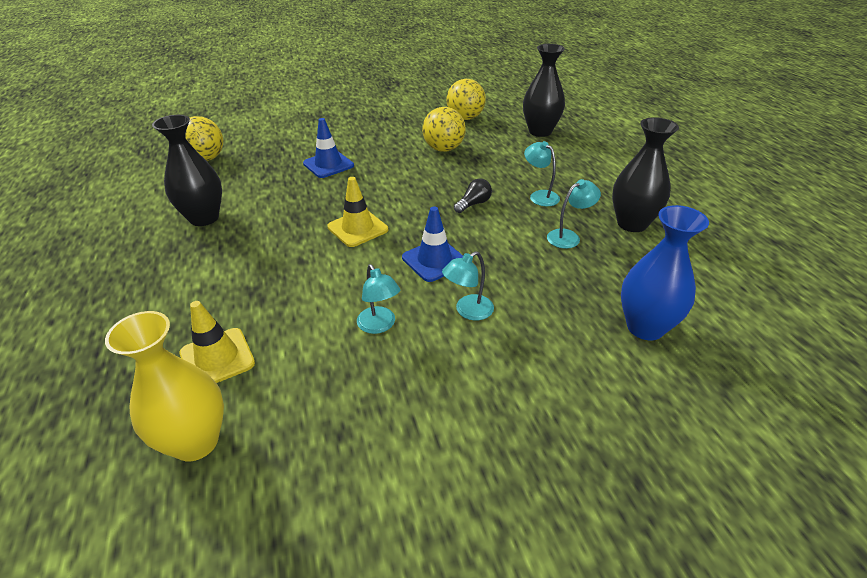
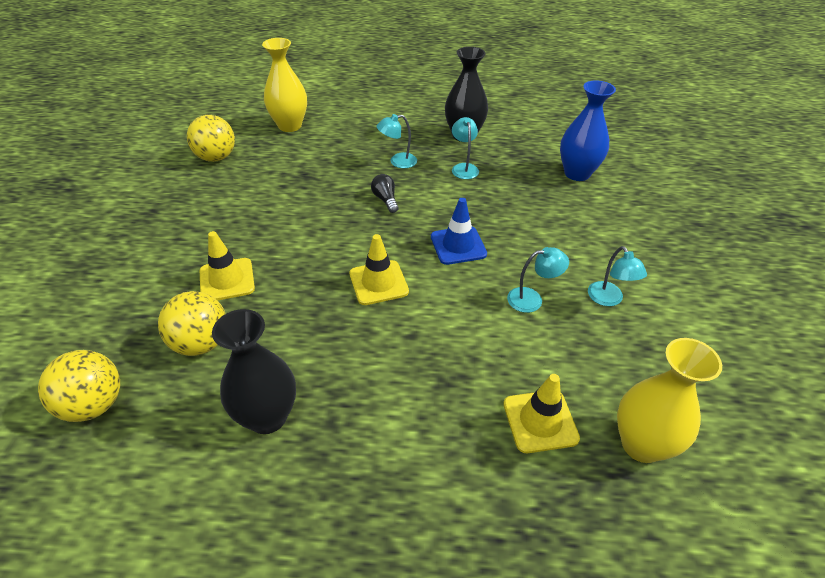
camera: 70 degrees left, 5 degrees up
(328, 165) = (227, 280): blue traffic cone -> yellow traffic cone
(443, 149) = (269, 189): yellow ball -> yellow ball (201, 343)
(468, 311) = (532, 245): turquoise lamp -> turquoise lamp (609, 299)
(540, 131) = (290, 126): black vase -> yellow vase

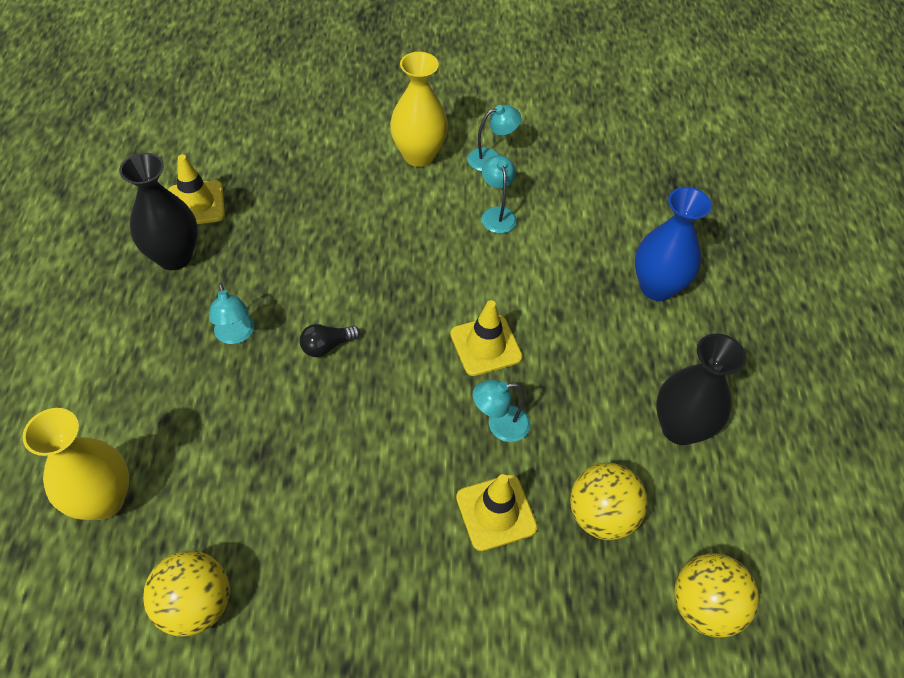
camera: 95 degrees left, 10 degrees up
(458, 245) = (418, 271): blue traffic cone -> none
(464, 168) = (258, 260): turquoise lamp -> turquoise lamp (500, 425)
(540, 421) = (638, 223): yellow traffic cone -> yellow traffic cone (196, 204)
(577, 173) = (279, 151): blue vase -> blue vase (657, 287)
(641, 444) = (645, 165): yellow vase -> yellow vase (419, 155)

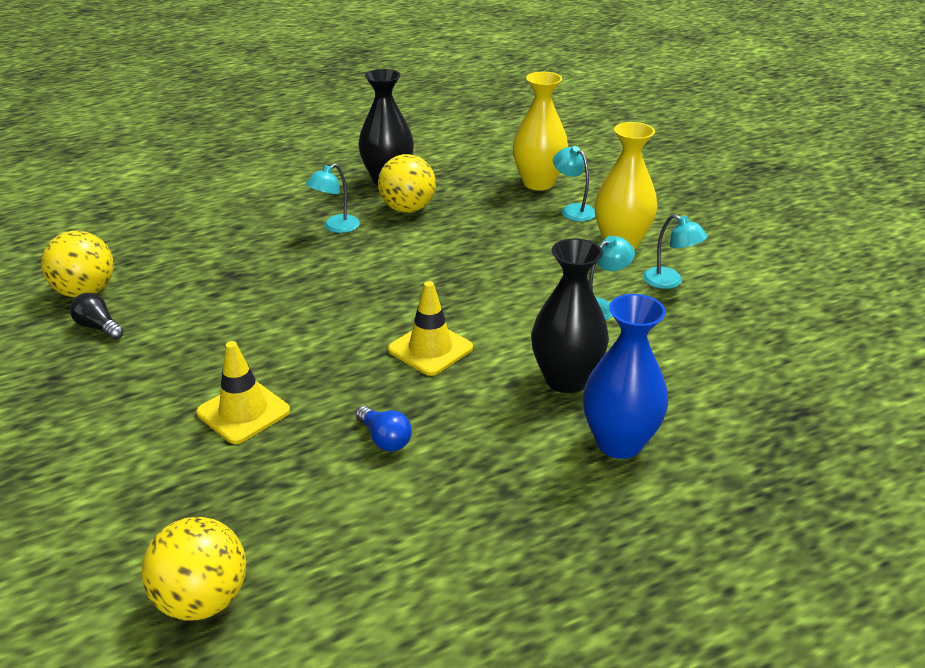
camera: 65 degrees right, 20 degrees down
(103, 500) = (155, 228): yellow vase -> yellow vase (538, 183)
(196, 204) = (447, 170): yellow traffic cone -> none
(327, 346) = (359, 268): black light bulb -> black light bulb (99, 327)
(500, 425) = (343, 385): turquoise lamp -> turquoise lamp (573, 210)
(583, 423) = (384, 439): none -> blue light bulb
(601, 515) = (278, 484): yellow ball -> yellow ball (407, 209)
(680, 428) = (432, 516): black vase -> black vase (566, 379)

